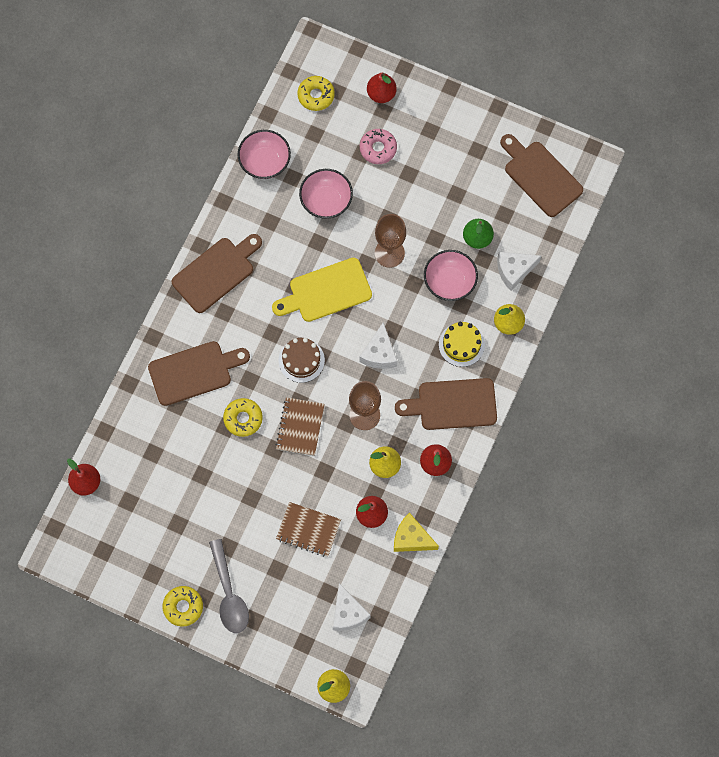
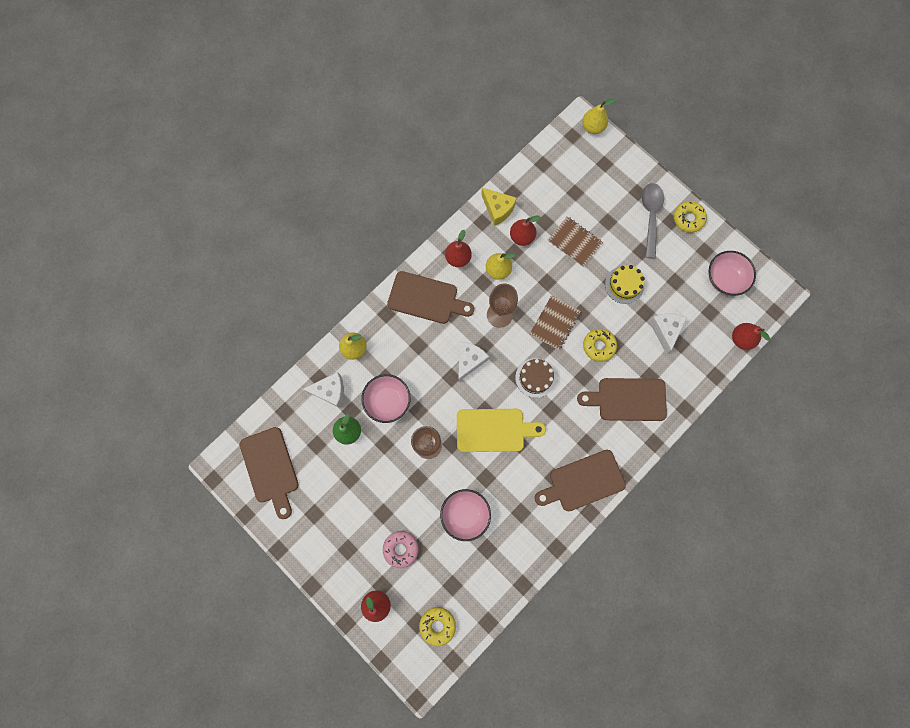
camera: 160 degrees left, 5 degrees up
(265, 162) = (507, 573): pink bowl -> pink bowl (724, 279)
(348, 613) = (565, 173): white cheese -> white cheese (665, 330)
(461, 344) = (399, 344): yellow cake -> yellow cake (624, 285)

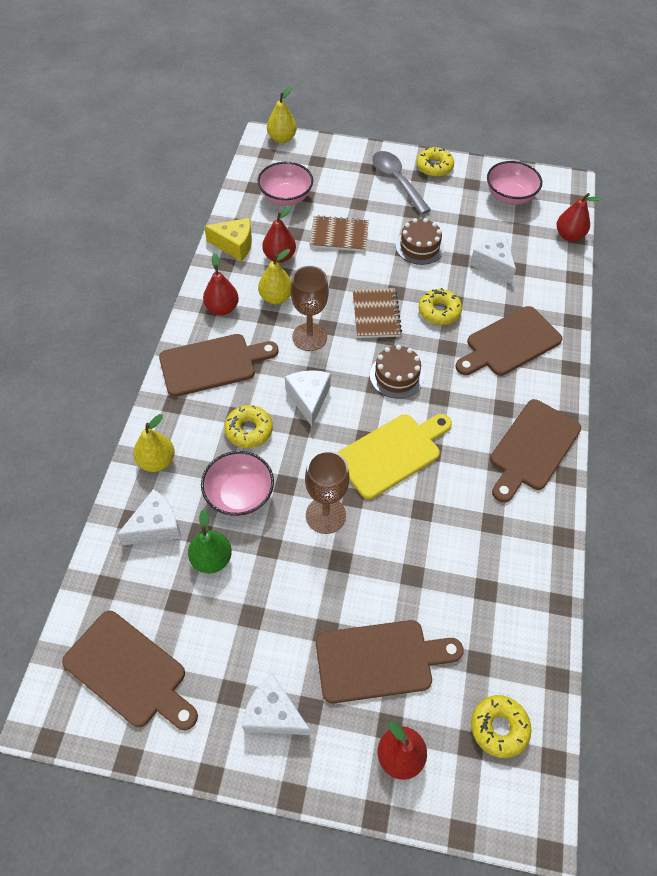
camera: 35 degrees left, 20 degrees down
(328, 539) = (273, 713): none -> white cheese
(401, 548) = (380, 660): pink donut -> brown cutting board
(419, 360) = (249, 430): none -> yellow donut
(465, 514) = (429, 566): pink bowl -> pink bowl (286, 197)
(624, 285) = (419, 246): yellow cake -> brown cake

